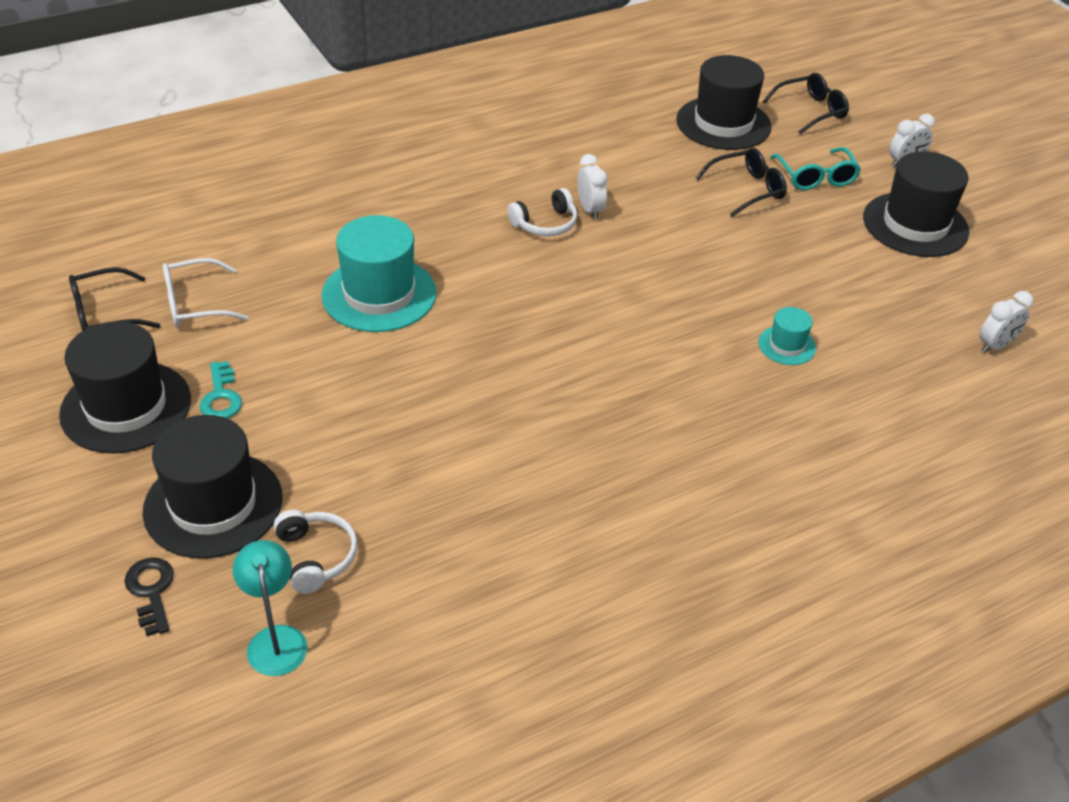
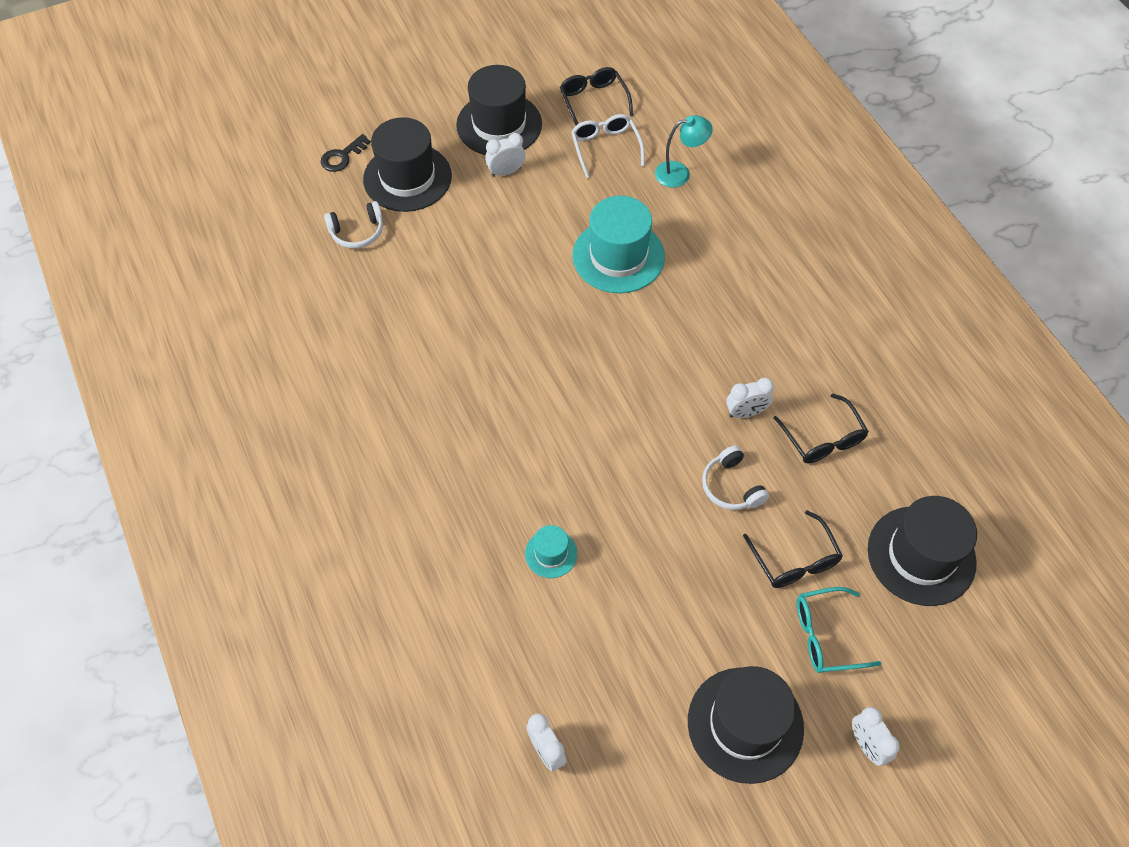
camera: 95 degrees right, 15 degrees up
(151, 591) = (342, 156): black key -> black key turned 150 degrees clockwise
(221, 396) = (506, 172): turquoise key -> white clock
(276, 639) = (297, 217): turquoise lamp -> turquoise lamp (680, 173)
(545, 224) = (720, 375): white headphones -> white headphones (731, 486)
(810, 111) = (966, 658): black glasses -> black glasses (822, 438)

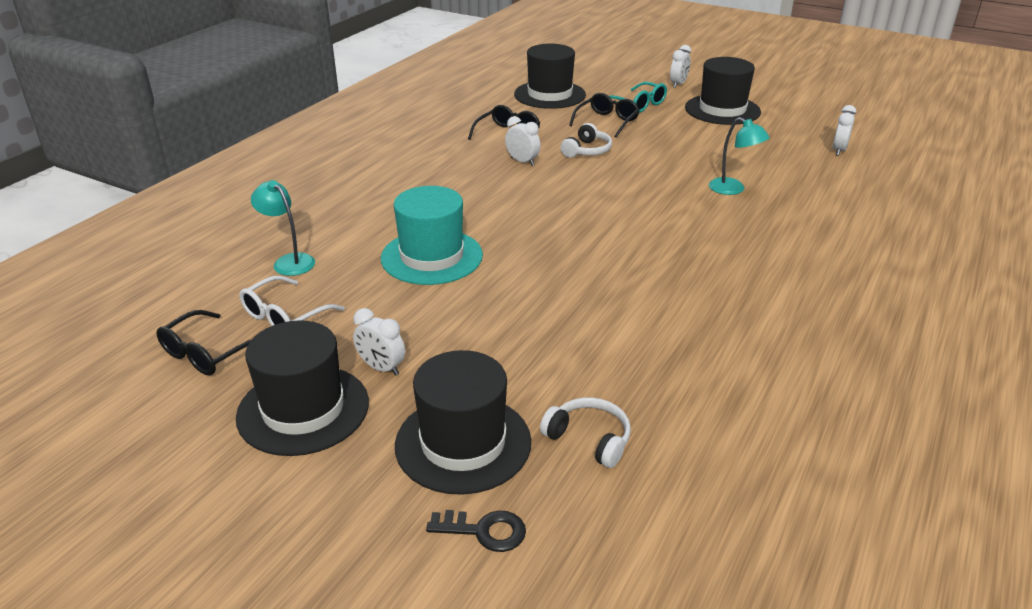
camera: 125 degrees left, 25 degrees down
(551, 553) = (733, 189): turquoise hat -> turquoise lamp

